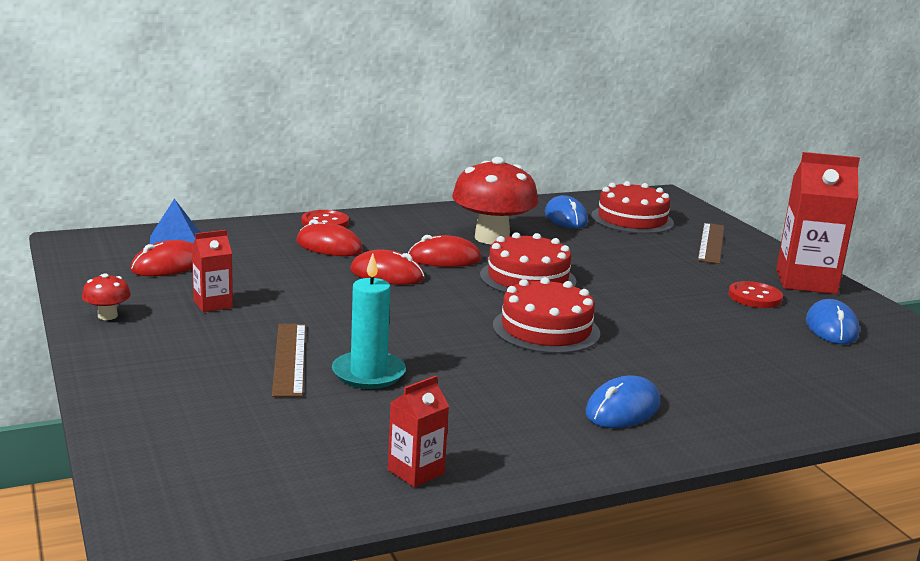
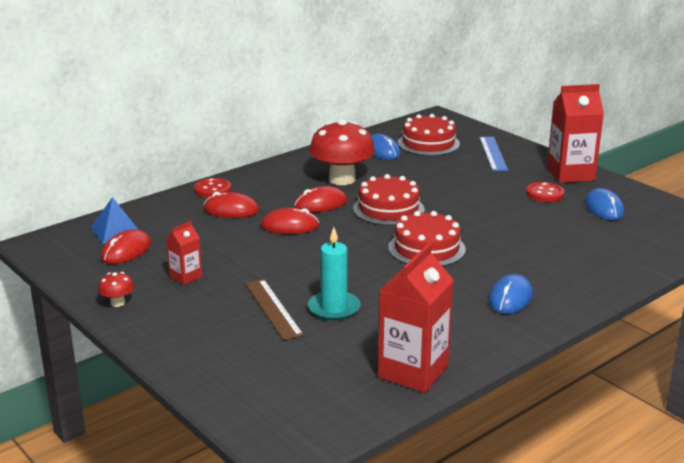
camera: 15 degrees left, 5 degrees up
(416, 472) = (413, 372): red carton -> red carton, size x1.95
(711, 243) = (493, 153): brown ruler -> blue ruler

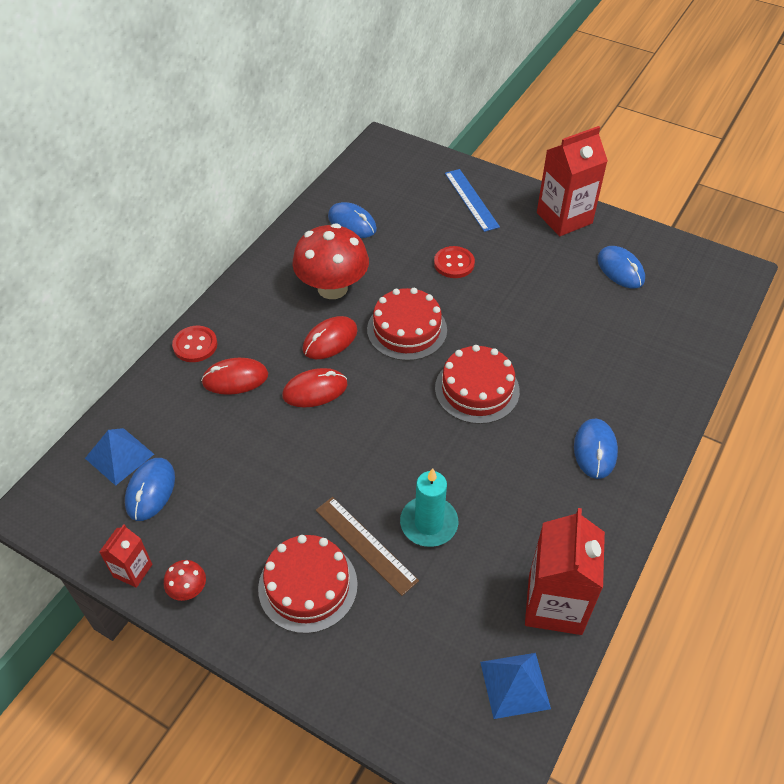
camera: 20 degrees left, 25 degrees up
(126, 251) = (150, 490): red mouse -> blue mouse
(185, 277) = (243, 518): red carton -> red carton (133, 570)
(345, 406) = (515, 685): none -> blue pyramid
(428, 143) = (396, 197): red cake -> red cake (308, 586)
(545, 194) = (553, 259): red button -> red button (454, 263)

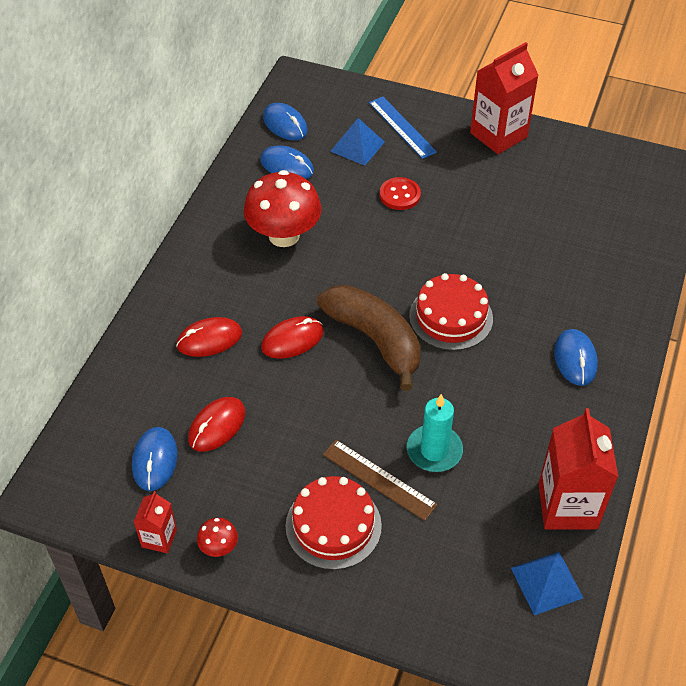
camera: 10 degrees left, 0 degrees up
(119, 456) = (113, 432): blue pyramid -> blue pyramid (357, 146)
(195, 345) = (159, 312): red button -> none
(330, 340) = (295, 288): red mouse -> red mouse (217, 426)
(396, 401) = (375, 339): none -> brown banana
(407, 329) = (368, 267): red cake -> none
(620, 269) = (564, 180): blue mouse -> blue mouse (285, 124)

